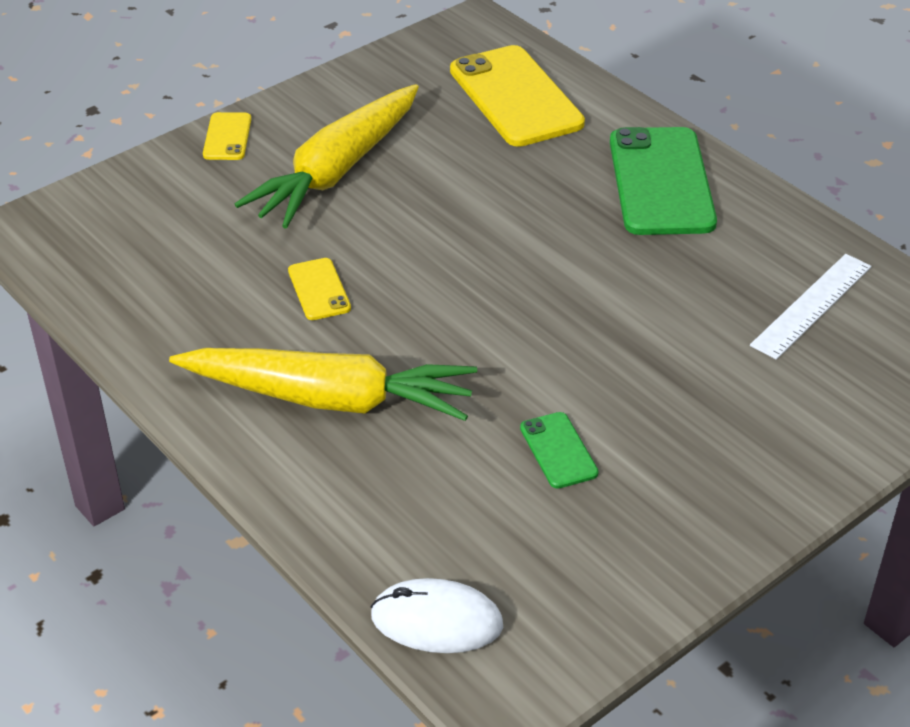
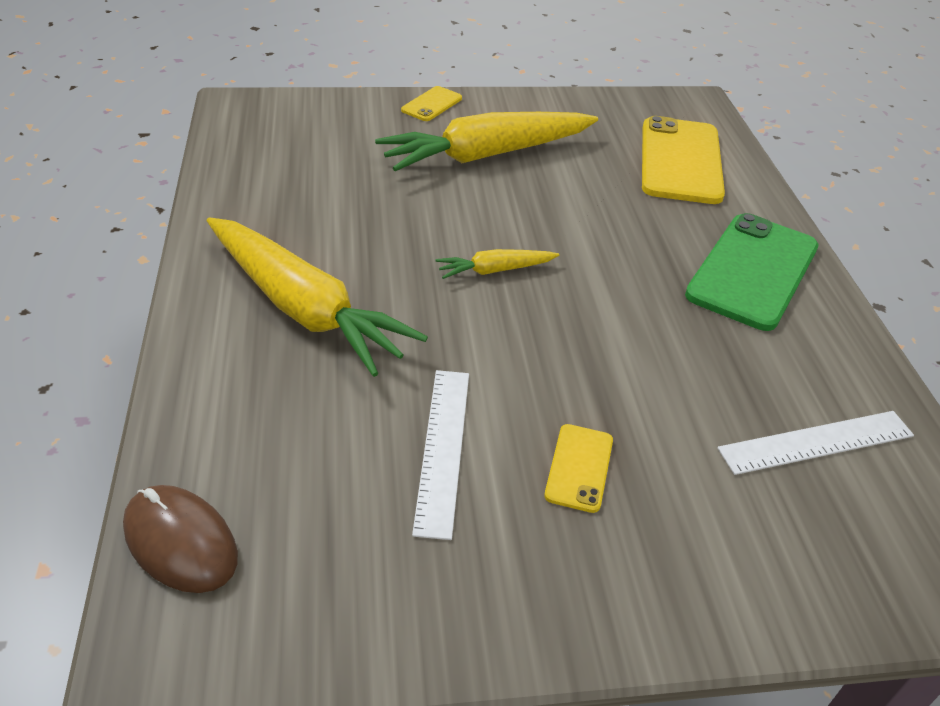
camera: 30 degrees right, 0 degrees up
(319, 289) = (384, 227): yellow phone -> yellow phone (579, 468)
(436, 620) = (180, 541): white mouse -> brown mouse
(456, 283) = (495, 270): none -> yellow carrot
(558, 450) = (443, 448): green phone -> white ruler

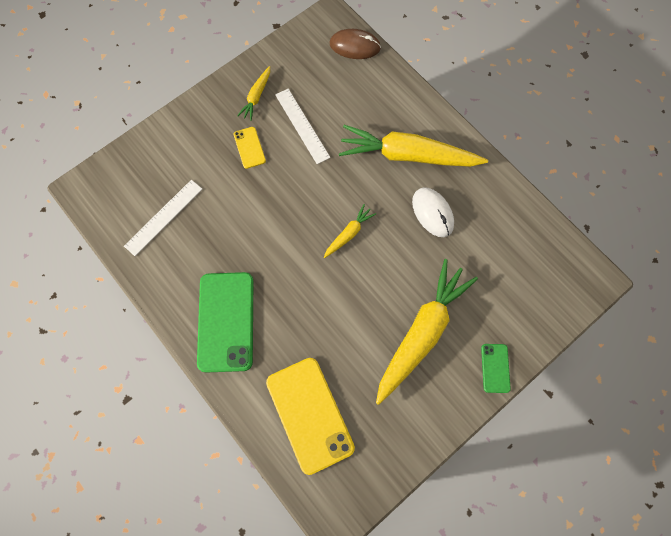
camera: 150 degrees right, 30 degrees up
(348, 234) = (432, 213): none -> white mouse
(432, 104) = (495, 368): yellow phone -> green phone
(495, 561) = (256, 96): none -> yellow carrot

